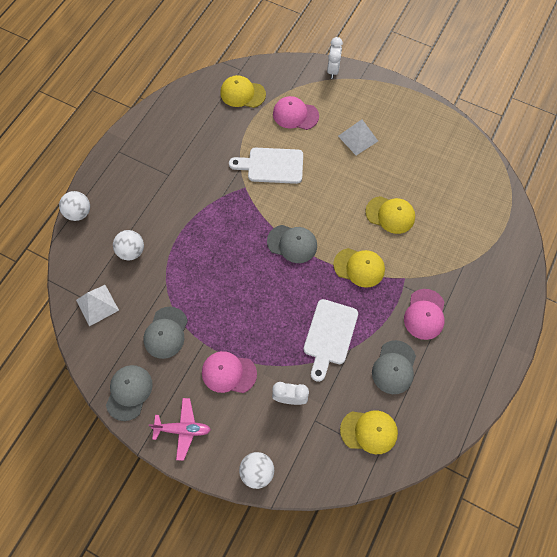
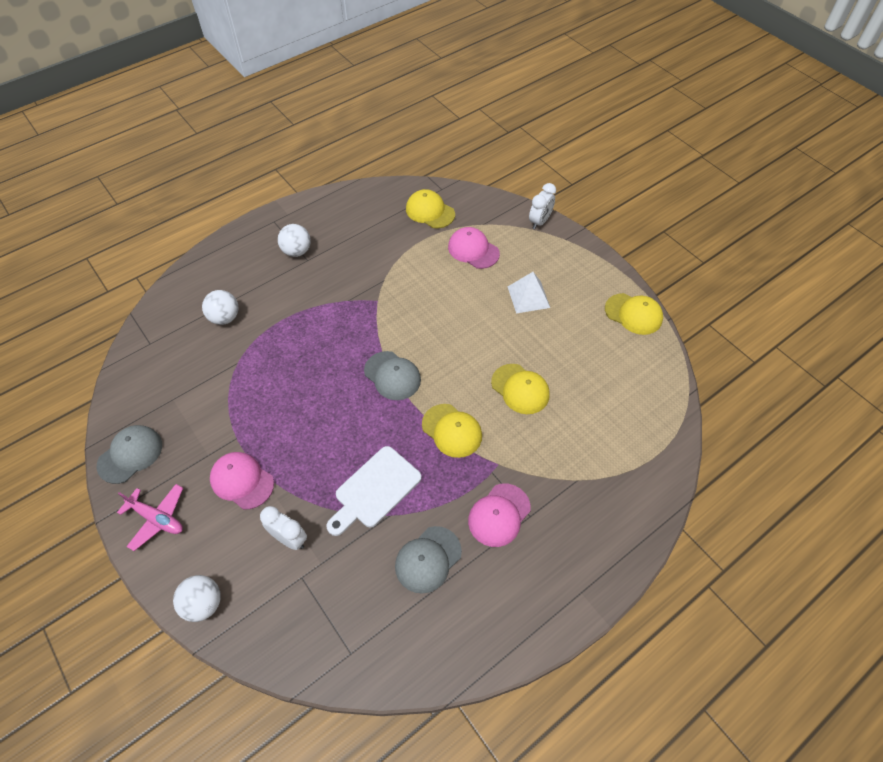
camera: 25 degrees right, 10 degrees down
(79, 213) = (200, 263): white ball -> white ball (297, 251)
(97, 305) = (158, 355): white pyramid -> none
(166, 333) = (205, 411): grey cap -> none
(271, 166) = (418, 290): white cutting board -> none
(369, 431) = (355, 620): yellow cap -> yellow cap (633, 314)

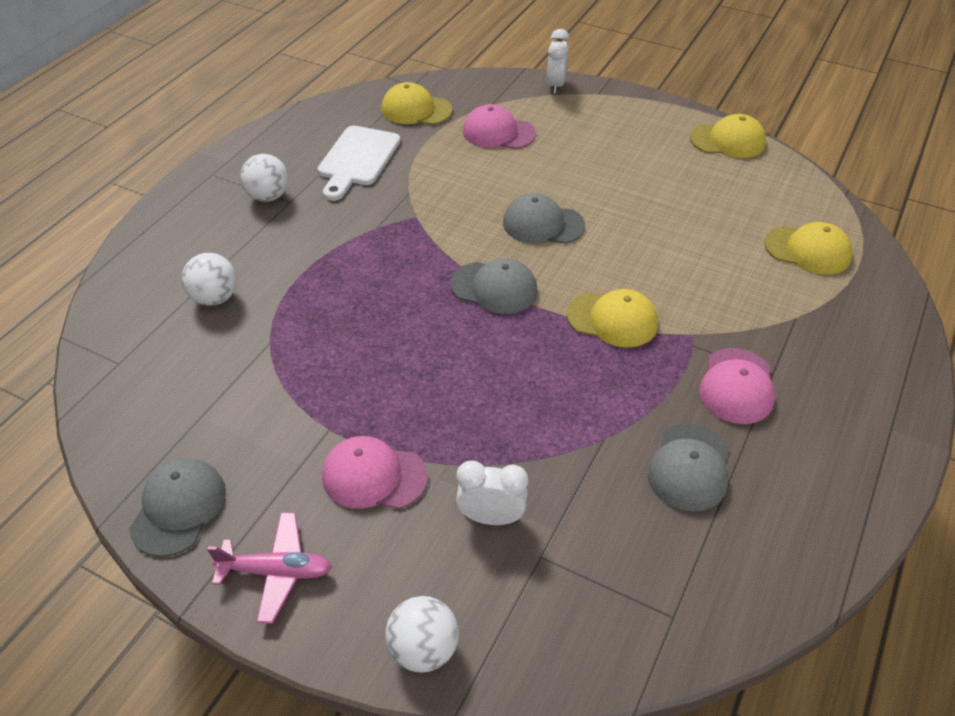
camera: 25 degrees left, 10 degrees down
(375, 490) = (564, 418): white cutting board -> white cutting board (357, 160)
(455, 337) = (543, 224): none -> grey cap
(520, 389) = (660, 250): yellow cap -> yellow cap (808, 250)
(528, 297) = (599, 159): white pyramid -> none

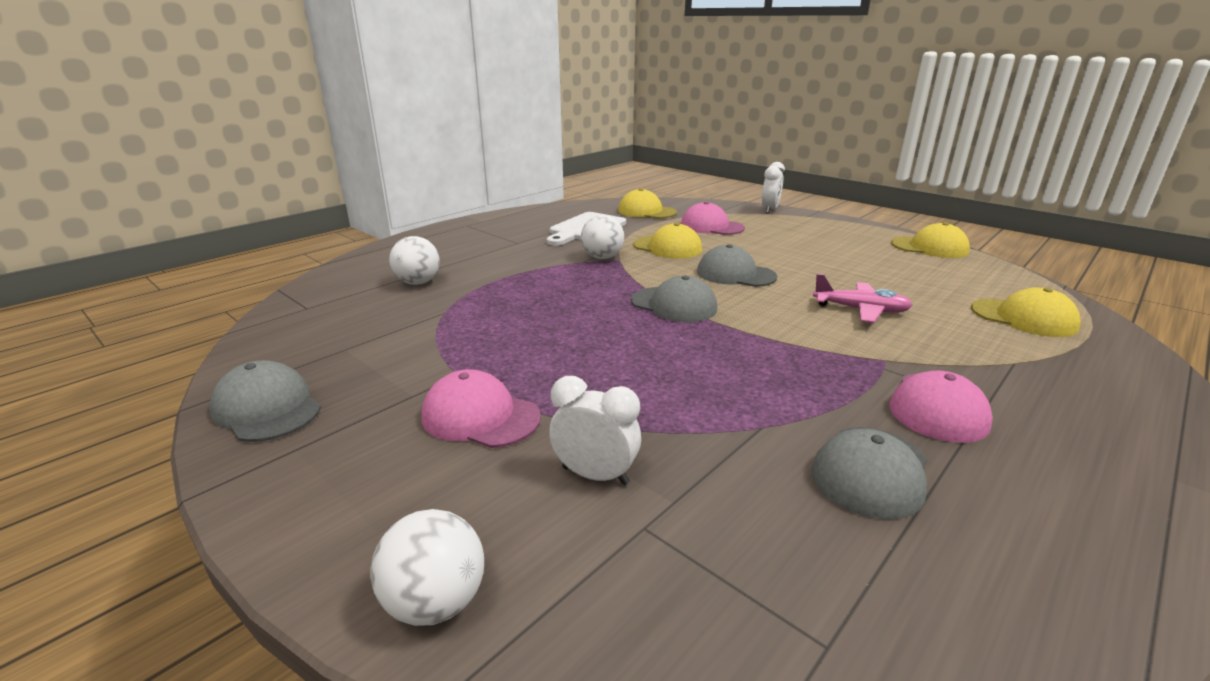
camera: 15 degrees right, 20 degrees down
(178, 508) = (267, 408): grey cap -> grey cap turned 75 degrees counterclockwise
(268, 196) = (502, 239): white ball -> white ball (602, 257)
(276, 572) = (317, 479): pink plane -> pink plane (860, 310)
(613, 320) = (792, 338): yellow cap -> yellow cap (667, 247)

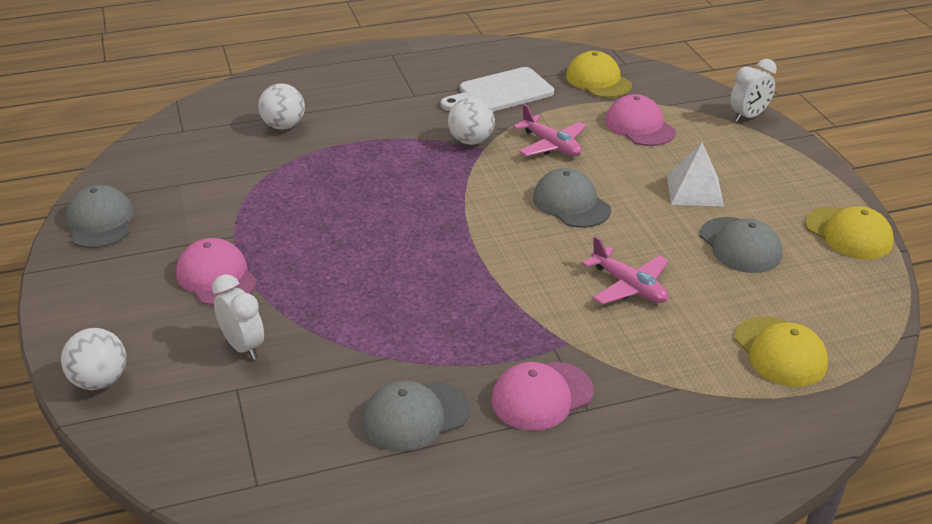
camera: 30 degrees right, 10 degrees up
(667, 247) = (551, 145): yellow cap -> pink plane
(674, 305) = (466, 222): grey cap -> grey cap (740, 245)
(803, 248) = (694, 190): none -> white pyramid

